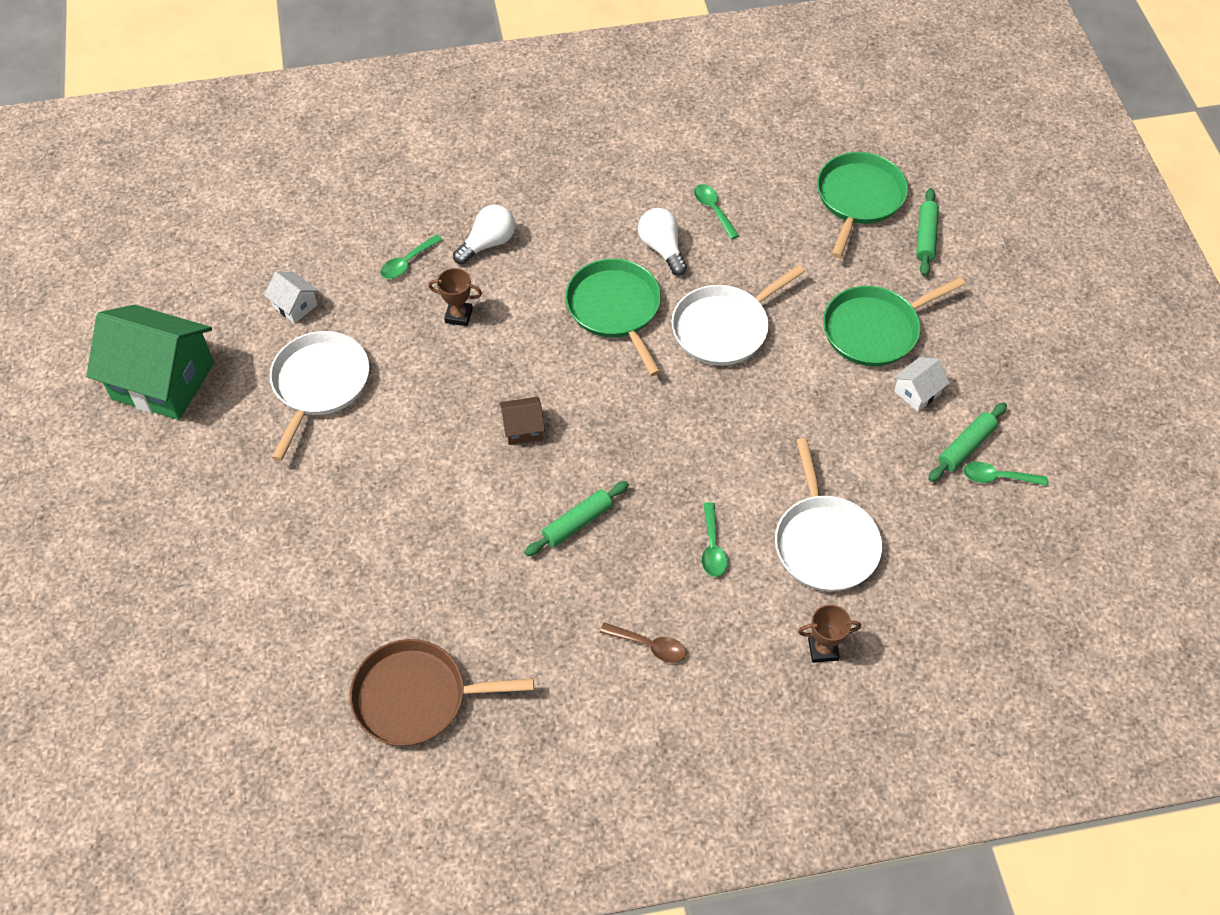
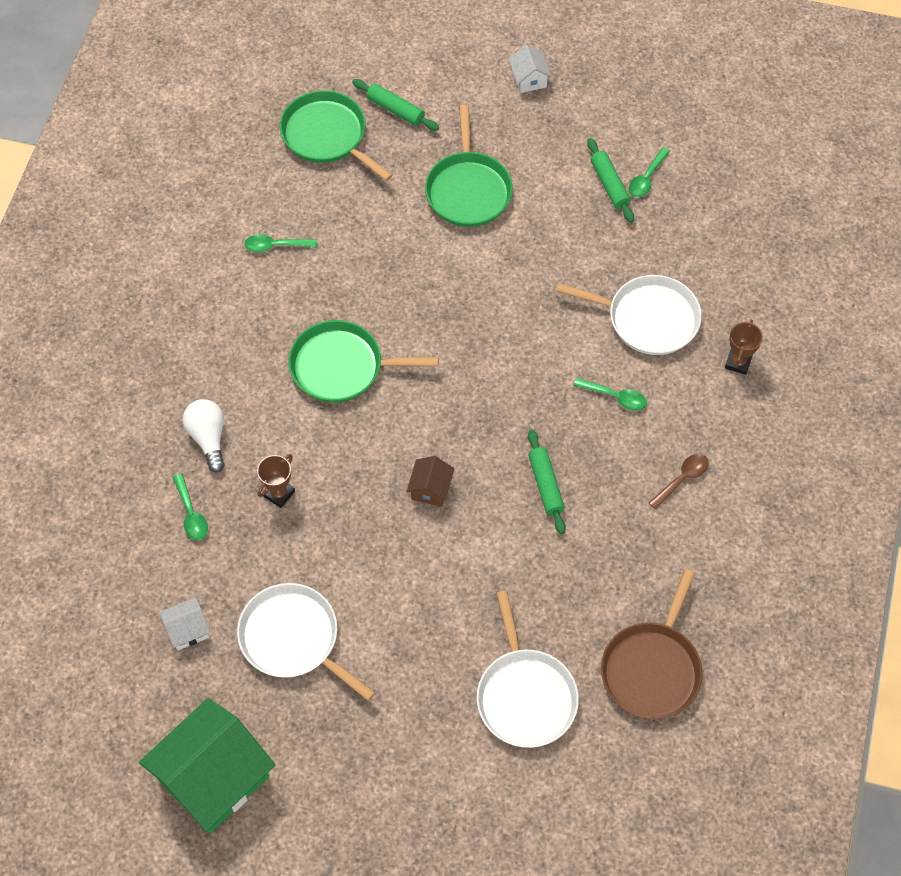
camera: 65 degrees left, 5 degrees up
(662, 249) = (296, 303): white light bulb -> none
(724, 328) = (407, 294): white pan -> white pan (525, 695)
(917, 392) = (543, 191): white house -> white house (529, 79)

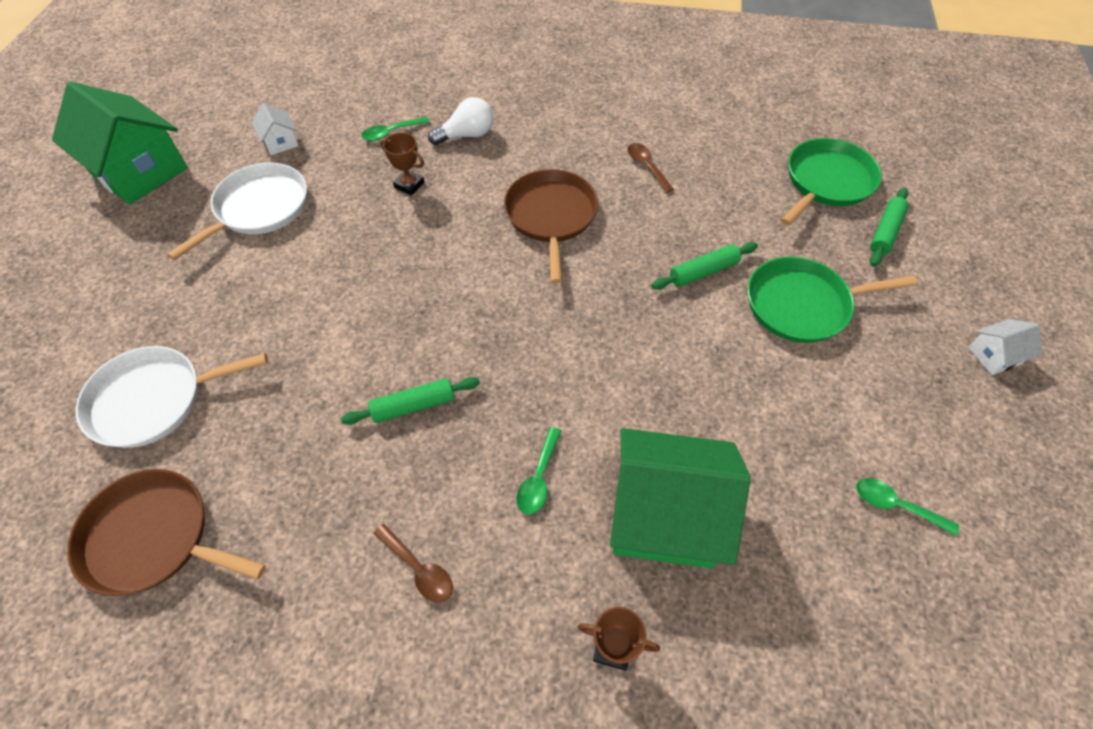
camera: 85 degrees right, 5 degrees down
(275, 246) = (681, 157): green spoon -> none
(284, 277) = (647, 167): none -> brown spoon
(342, 367) = (551, 216): green pan -> brown pan
(430, 489) = (411, 298): brown house -> none
(609, 185) = (866, 457): green rolling pin -> green rolling pin (703, 272)
(648, 318) = (664, 515): white pan -> green house

